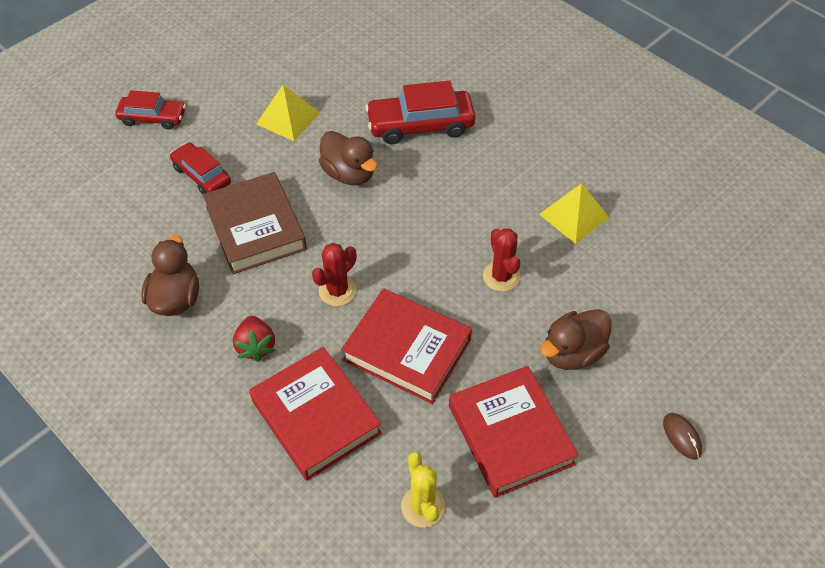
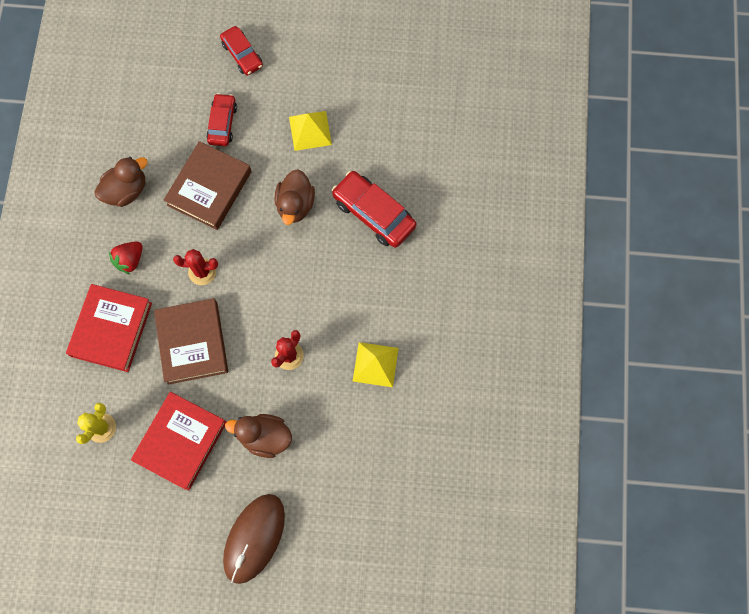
camera: 50 degrees right, 20 degrees up
(407, 350) = (193, 343): red book -> brown book
(681, 436) = (254, 538): brown mouse -> brown mouse, size x2.40

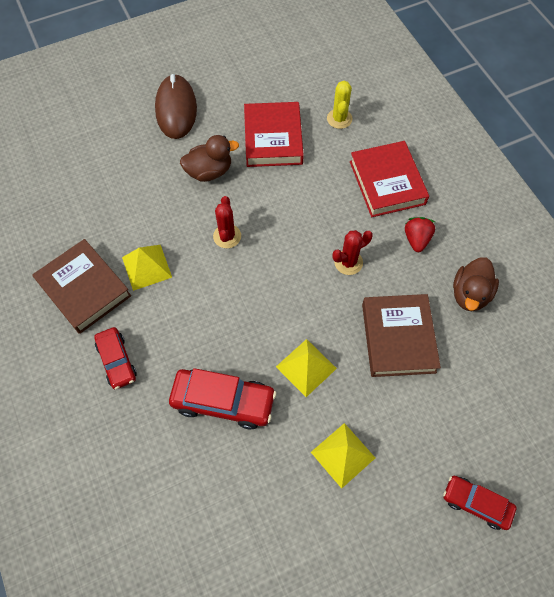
camera: 150 degrees right, 10 degrees down
(193, 343) = (314, 206): brown book -> brown book (84, 289)
(222, 123) = (435, 410): red car -> red car (117, 361)
(295, 205) = (306, 367): brown duck -> yellow pyramid

